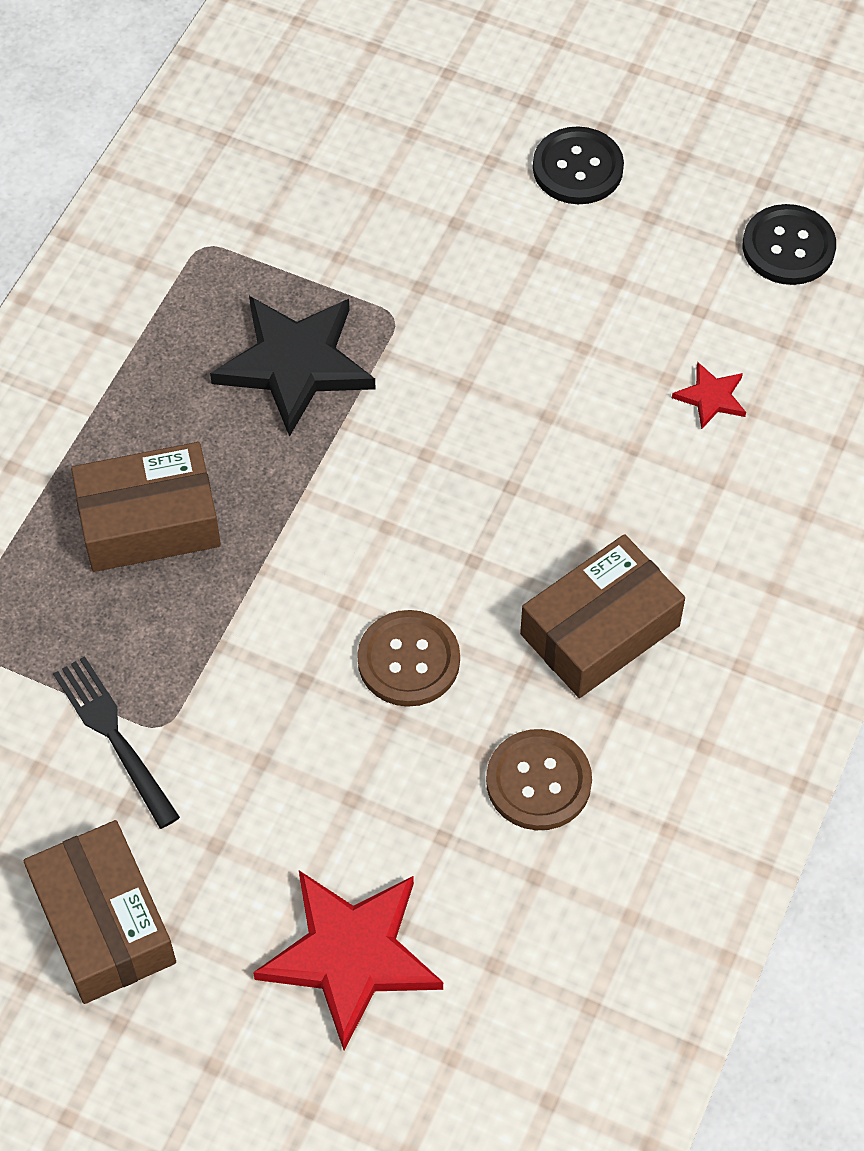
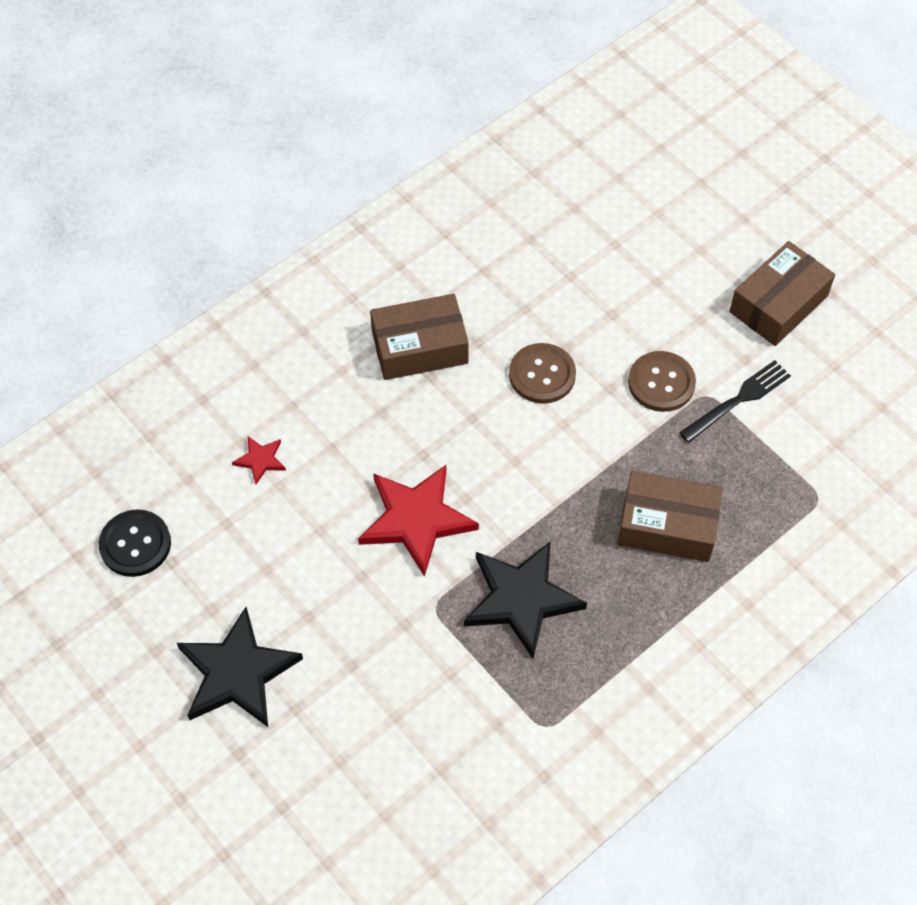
camera: 155 degrees left, 0 degrees up
(104, 923) = (778, 304): brown box -> brown box turned 45 degrees clockwise
(114, 737) = (738, 400): black fork -> black fork turned 120 degrees counterclockwise
(351, 955) = (648, 239): red star -> red star (416, 520)
(538, 781) = (502, 282): brown button -> brown button (661, 383)
(577, 168) = (237, 673): black button -> black star

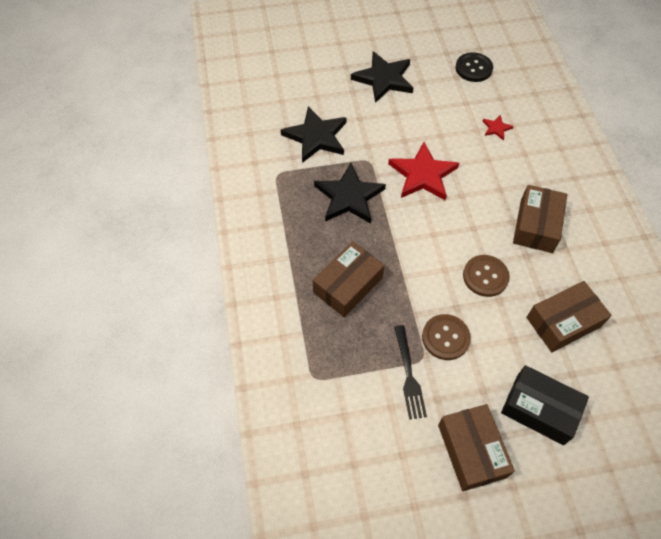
camera: 120 degrees right, 0 degrees up
(433, 711) = (316, 137): none -> black star
(551, 273) = (563, 322): none -> brown box
(682, 260) = (539, 409): none -> black box

